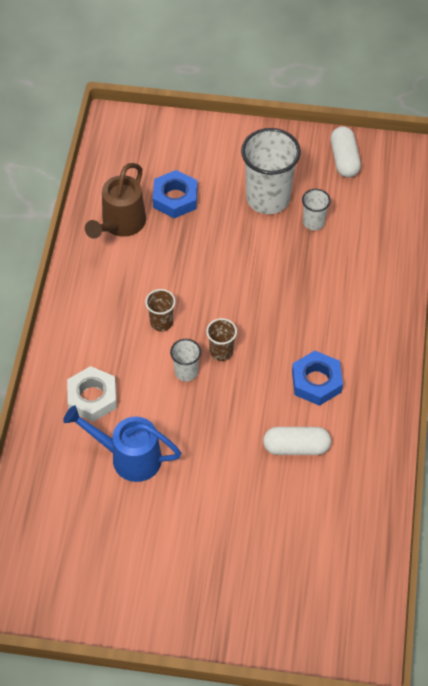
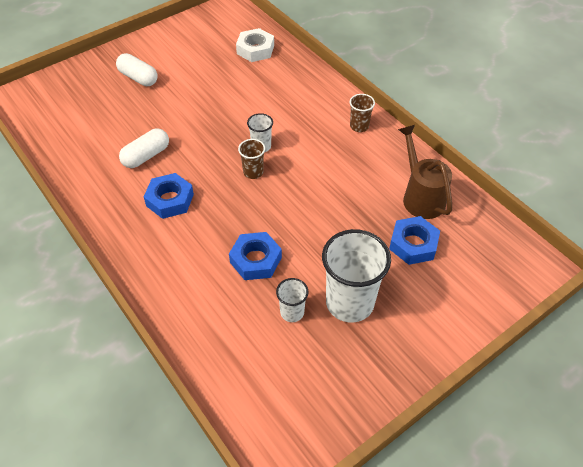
camera: 135 degrees right, 5 degrees down
(92, 397) = (298, 98): white nut -> white nut (255, 49)
(129, 457) = (241, 88): blue watering can -> none
(161, 322) = (311, 160): brown cup -> brown cup (359, 126)
(299, 276) = (255, 260): none -> blue nut
(344, 159) = (331, 398): white capsule -> white capsule (138, 78)

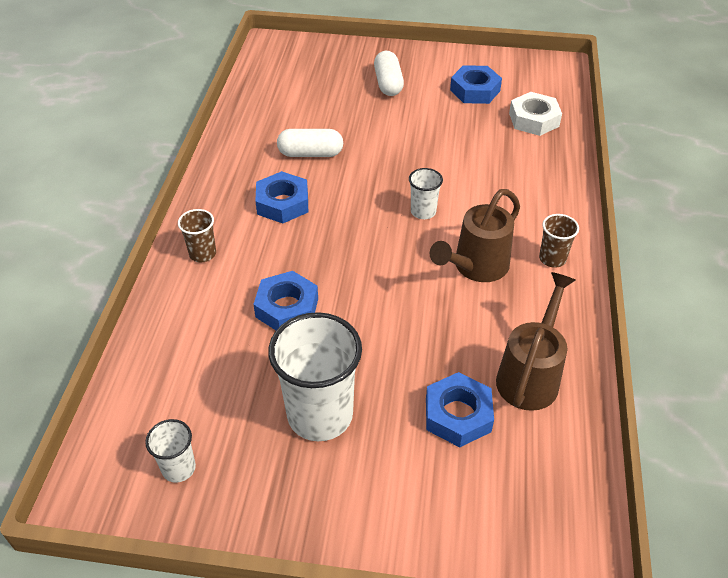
camera: 45 degrees right, 5 degrees down
(199, 51) = (475, 90): none -> blue nut
(253, 172) = (385, 229): brown cup -> brown cup (202, 254)
(292, 312) = (258, 378): white cup -> white cup (178, 468)
(328, 158) = (476, 267): none -> brown watering can

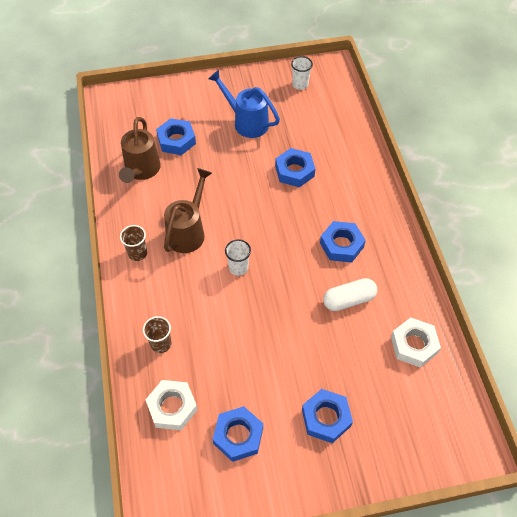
camera: 160 degrees right, 10 degrees up
(202, 254) = (368, 191): brown cup -> brown cup (161, 344)
(270, 108) = (413, 345): none -> white nut
(320, 415) = (246, 122): white cup -> blue watering can
(388, 83) = (326, 418): white capsule -> blue nut

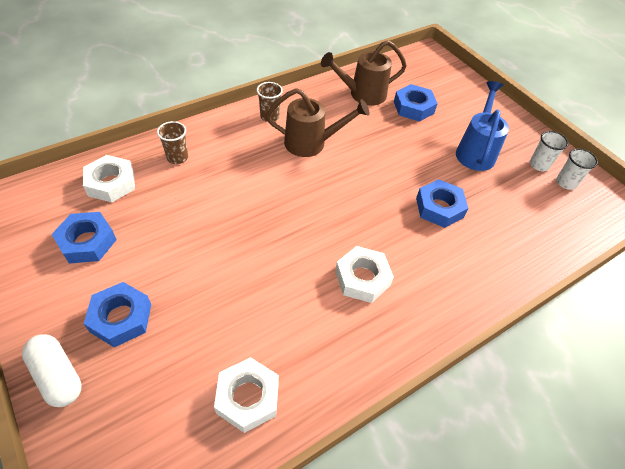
camera: 65 degrees right, 5 degrees down
(238, 267) = (287, 191): white cup -> white cup (539, 165)
(341, 245) = (362, 278): blue nut -> white nut
(348, 300) = (287, 304): white capsule -> white capsule (57, 376)

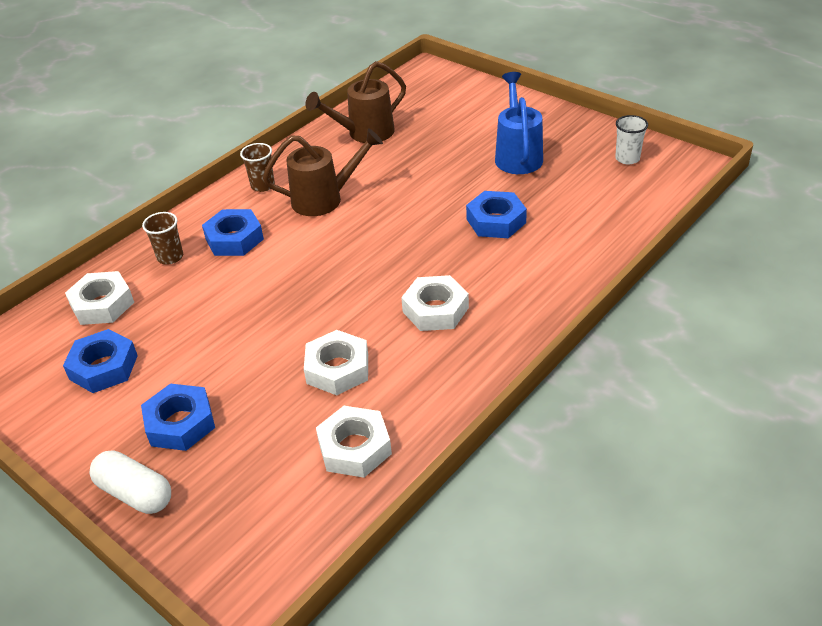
camera: 10 degrees left, 10 degrees down
(263, 309) = (337, 369): none -> white nut
(413, 107) = (430, 130): blue nut -> blue nut (234, 239)
(539, 165) = (592, 149): white cup -> none

